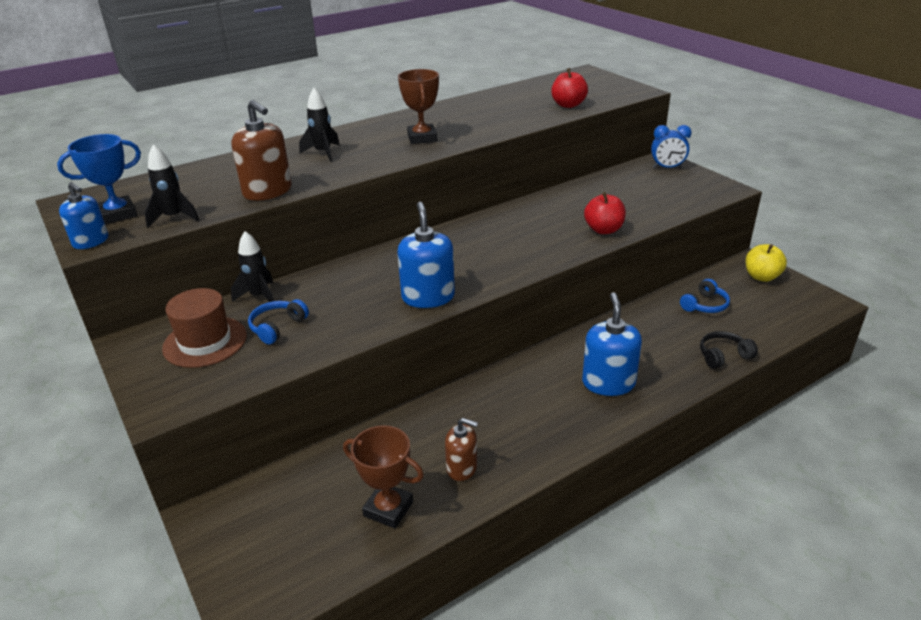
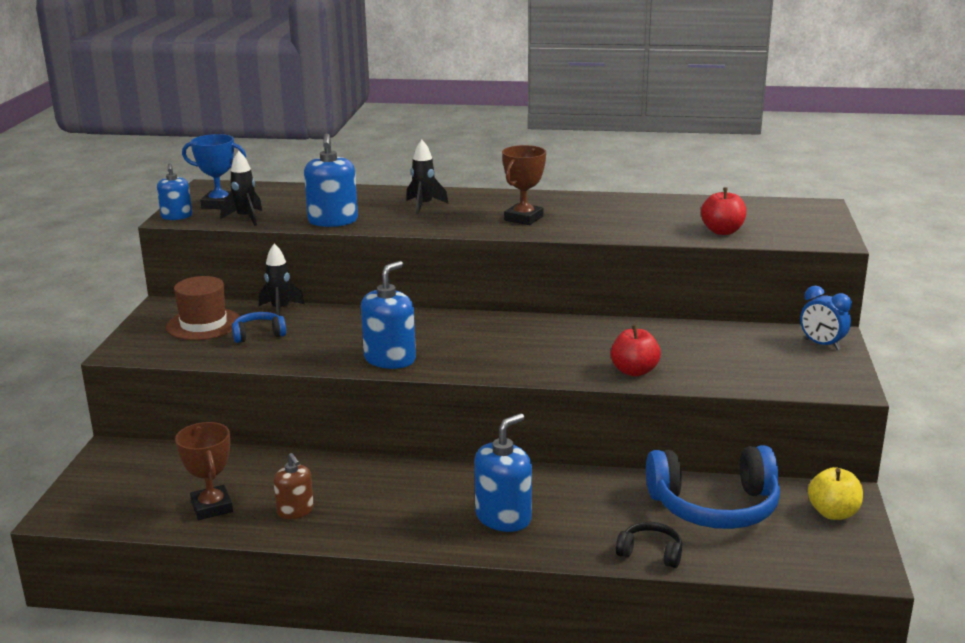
camera: 40 degrees right, 10 degrees down
(268, 191) = (333, 221): brown soap dispenser -> blue soap dispenser
(704, 305) = (714, 506): blue headphones -> blue headphones, size x2.15

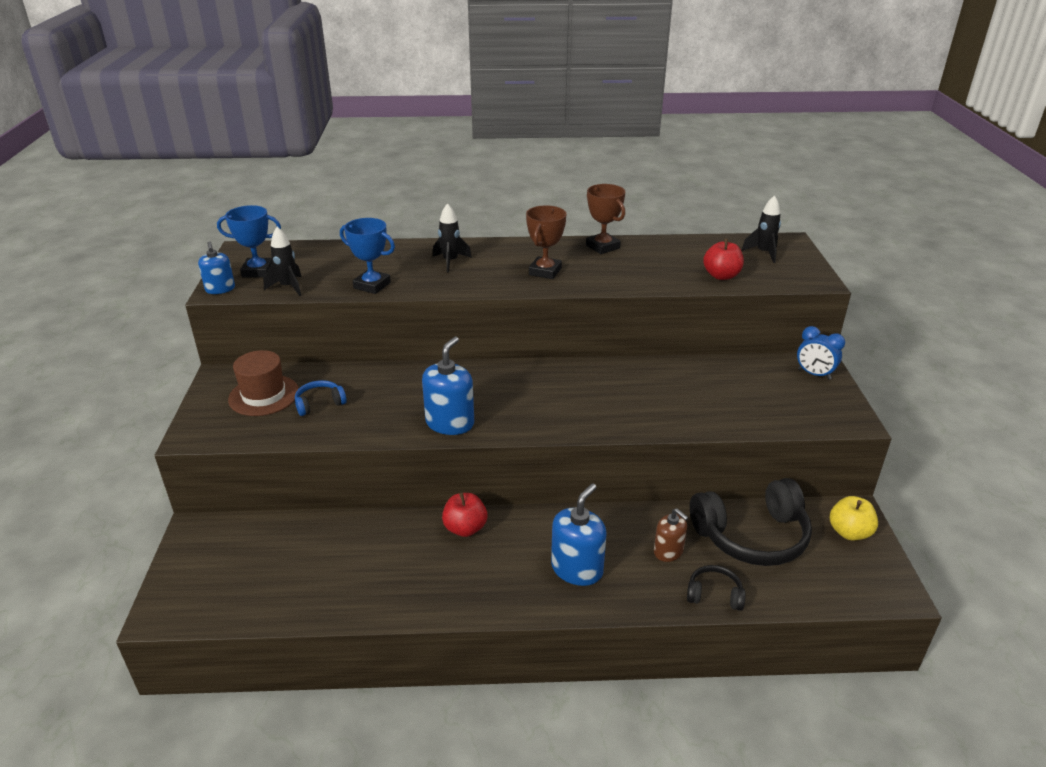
camera: 10 degrees left, 10 degrees up
(212, 507) = (308, 587): brown trophy -> brown trophy (602, 247)
(280, 310) = (332, 372): black rocket -> black rocket (763, 253)
(295, 511) = (388, 583): brown soap dispenser -> brown soap dispenser (668, 551)
(333, 221) = (372, 285): blue soap dispenser -> blue trophy
(634, 371) = (669, 418): red apple -> red apple (465, 528)
(714, 506) = (751, 536): blue headphones -> black headphones

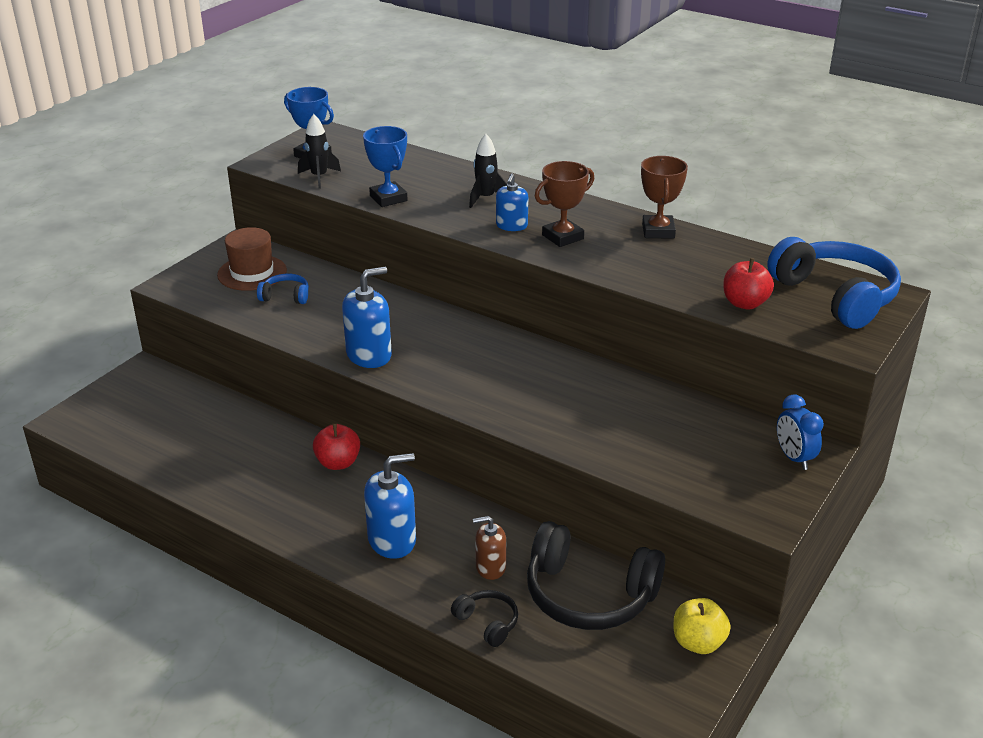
camera: 35 degrees right, 0 degrees up
(220, 289) = (266, 162): blue soap dispenser -> blue soap dispenser (511, 226)
(668, 551) = (490, 567): brown soap dispenser -> brown soap dispenser turned 90 degrees clockwise
(763, 253) = (835, 296): black rocket -> blue headphones

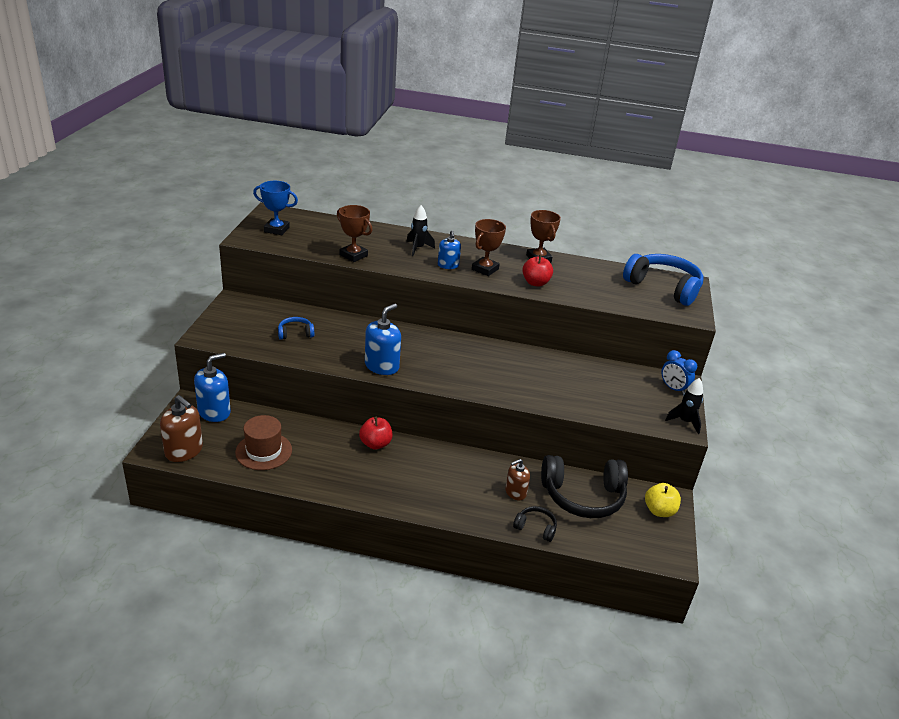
camera: 25 degrees left, 0 degrees up
(98, 427) = (184, 451): none -> brown soap dispenser
(252, 273) = (259, 320): brown hat -> brown hat (264, 451)
(319, 177) = (293, 245): black rocket -> black rocket (685, 422)
(388, 198) = (353, 255): blue trophy -> brown trophy
(392, 540) = (444, 488): blue soap dispenser -> blue soap dispenser (214, 412)
(744, 303) = (619, 298): red apple -> red apple (535, 283)

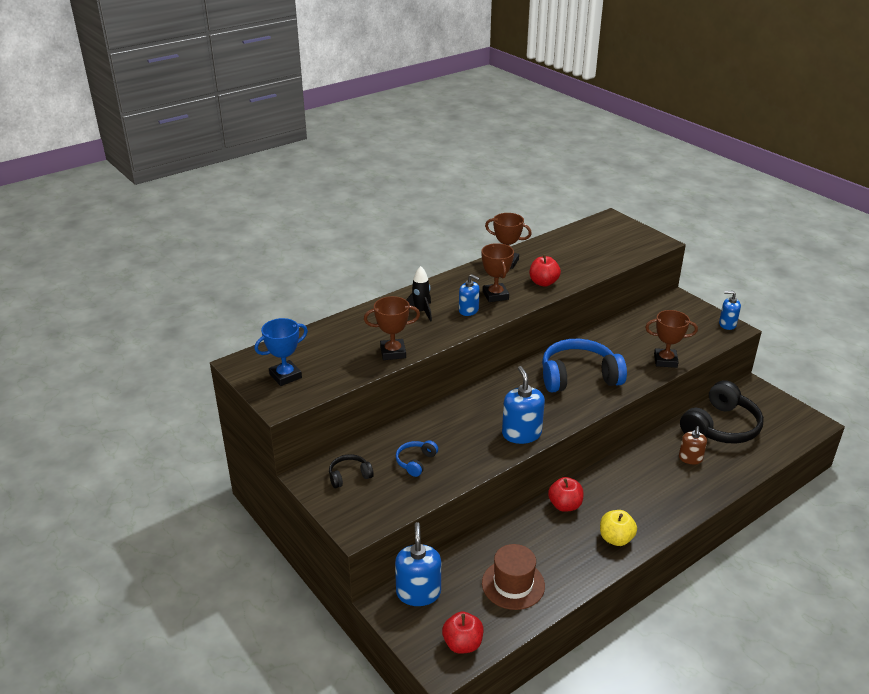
camera: 45 degrees left, 0 degrees up
(184, 451) = (462, 644): brown soap dispenser -> red apple
(535, 528) = (738, 470): black headphones -> black headphones (349, 476)
(575, 404) = (665, 361): none -> brown trophy
(659, 511) = (762, 400): yellow apple -> yellow apple (616, 539)
(663, 287) = (607, 232): blue headphones -> blue headphones (579, 377)
(673, 389) = (684, 307): blue clock -> none
(685, 422) = (727, 324): black rocket -> blue soap dispenser

